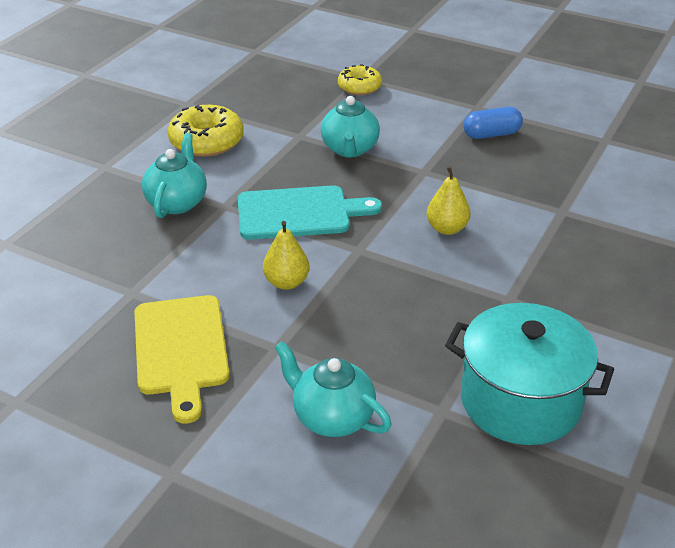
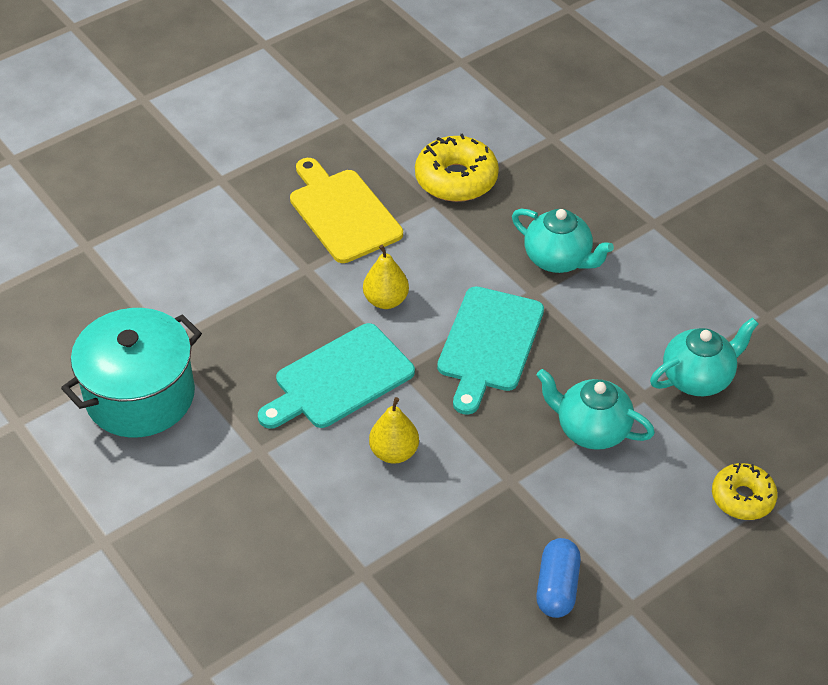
camera: 115 degrees right, 10 degrees up
(181, 349) = (342, 213): yellow cutting board -> yellow cutting board turned 45 degrees clockwise
(206, 141) = (669, 311): yellow donut -> yellow donut (456, 179)
(332, 417) = (208, 276): turquoise teapot -> turquoise teapot (698, 378)
(398, 280) = (339, 379): none -> turquoise cutting board

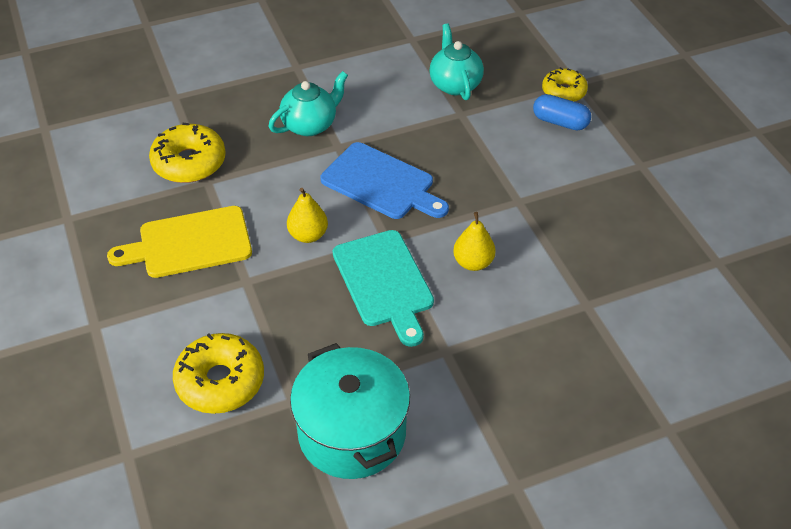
camera: 75 degrees left, 0 degrees up
(178, 284) = (220, 381): none -> yellow donut
(489, 344) = (381, 183): turquoise cutting board -> blue cutting board
(557, 587) = (619, 198): blue capsule -> blue capsule (560, 122)
(591, 430) = (484, 148): turquoise teapot -> none

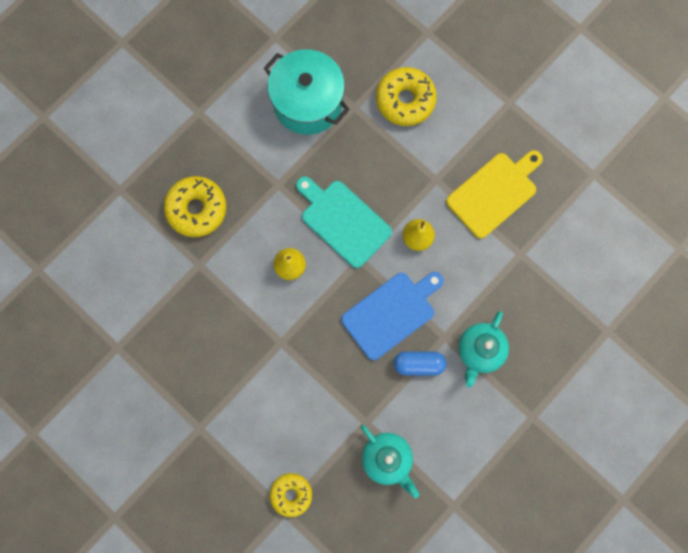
camera: 155 degrees right, 30 degrees up
(189, 162) = (546, 266): yellow donut -> yellow donut (197, 209)
(381, 183) = (391, 313): blue cutting board -> blue cutting board turned 135 degrees clockwise
(560, 122) = (280, 451): blue capsule -> blue capsule (418, 364)

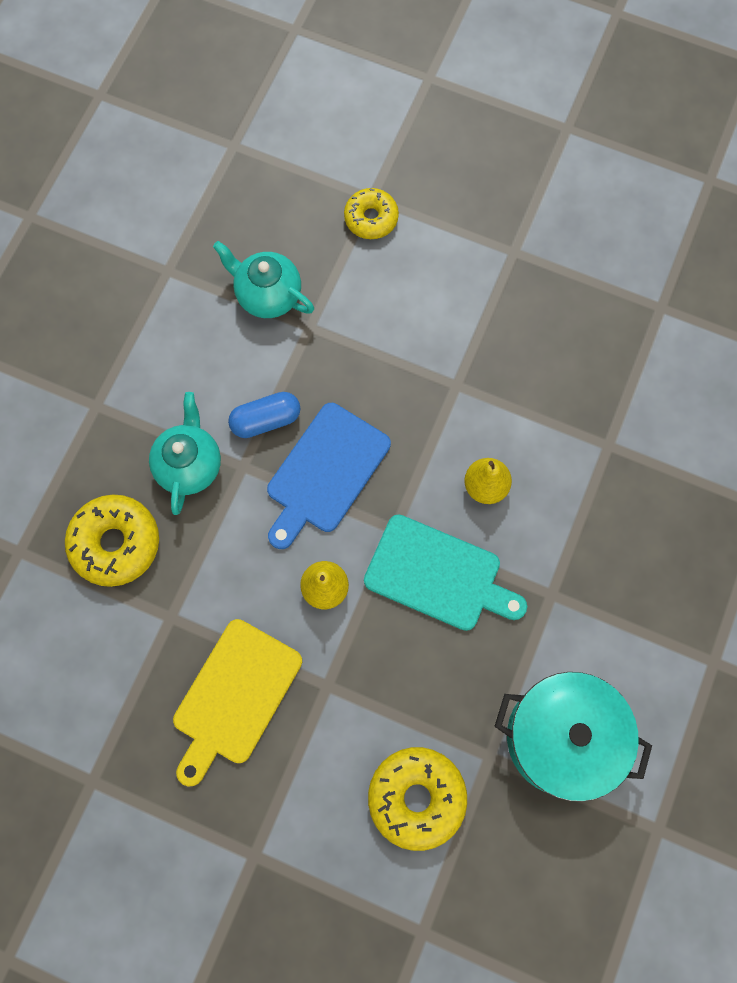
camera: 160 degrees right, 5 degrees down
(197, 209) = (647, 518): yellow donut -> yellow donut (115, 543)

